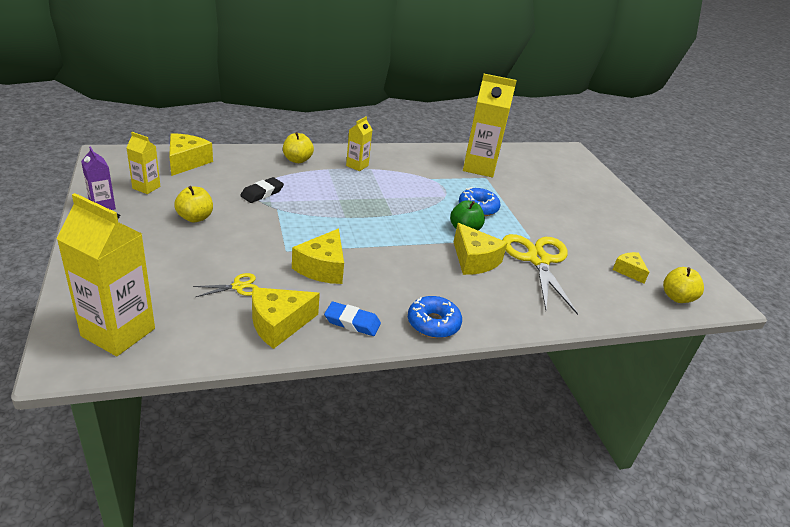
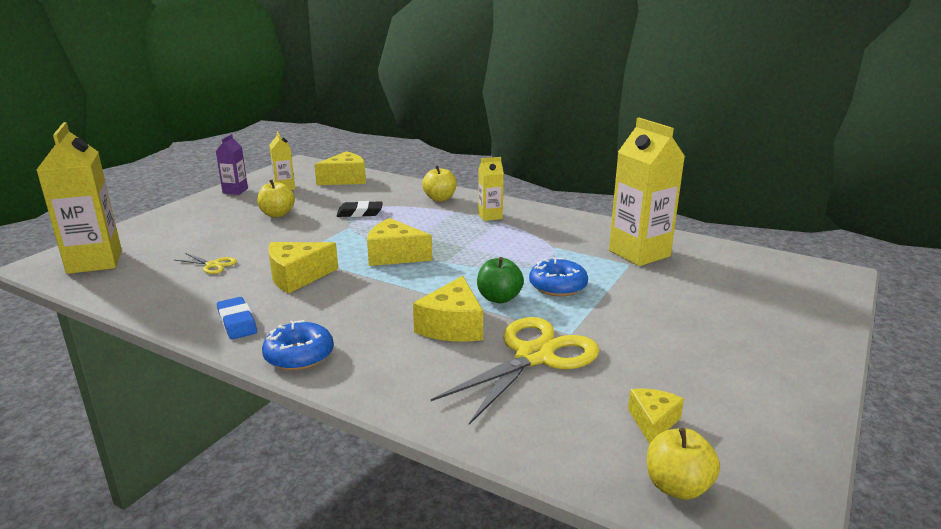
camera: 50 degrees right, 10 degrees down
(278, 324) = (186, 299): yellow cheese -> yellow cheese (394, 255)

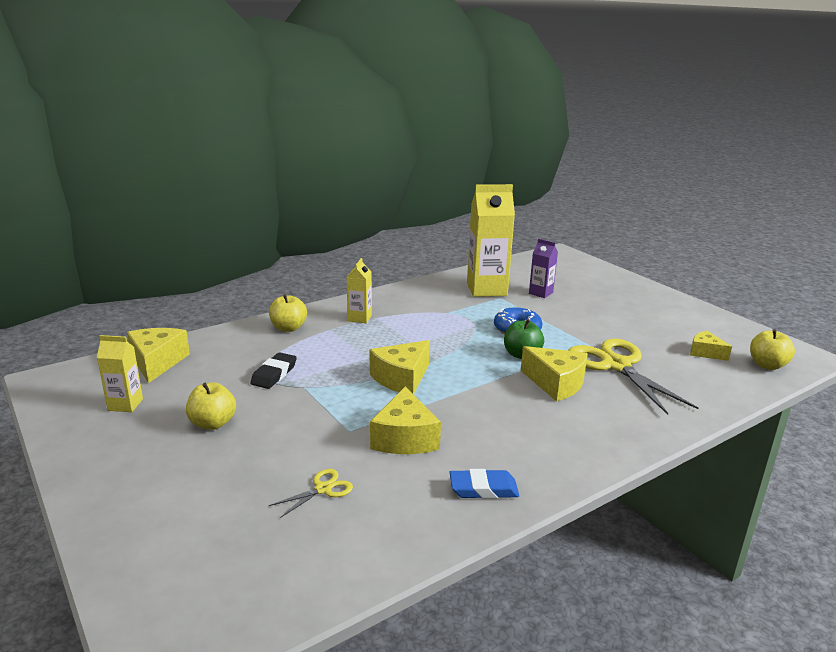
camera: 65 degrees left, 0 degrees up
(94, 262) = (210, 595): yellow carton -> none
(235, 191) = (81, 442): purple carton -> purple carton (541, 293)
(299, 355) = (568, 462): blue donut -> none

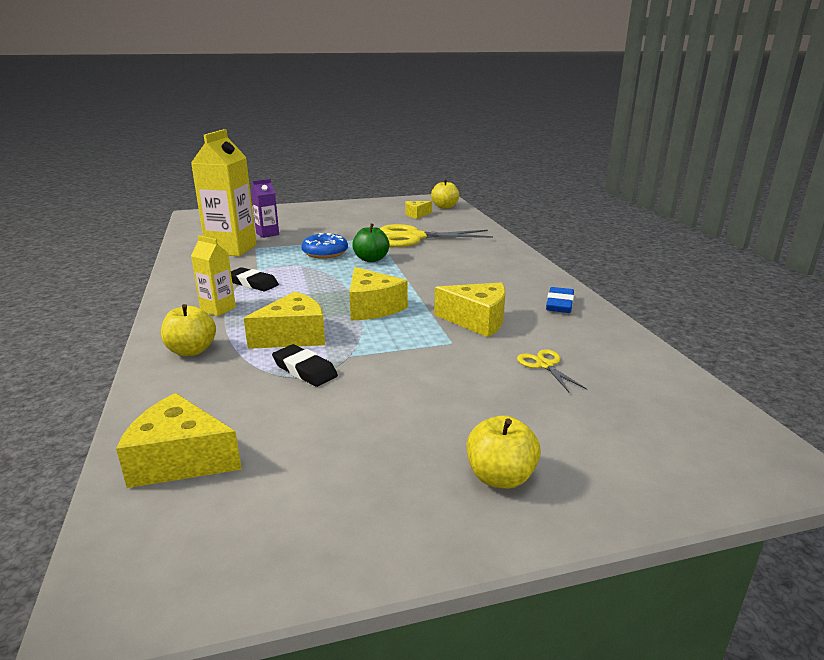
camera: 70 degrees left, 0 degrees up
(125, 405) = (293, 492): yellow carton -> none
(213, 423) = (393, 418): yellow apple -> yellow apple (500, 477)
(418, 317) = (253, 283): none -> black eraser
(556, 383) = (426, 258): yellow cheese -> yellow cheese (293, 336)

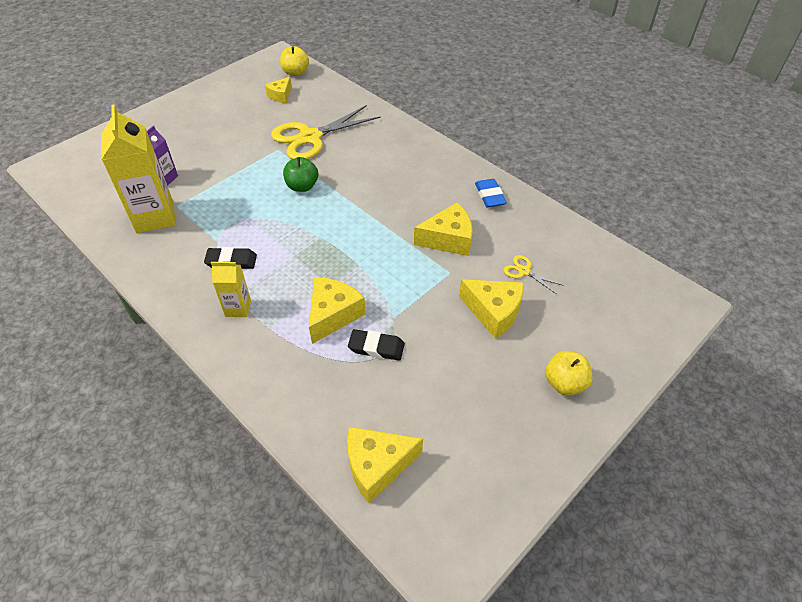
camera: 30 degrees left, 25 degrees up
(191, 351) = (271, 366): yellow apple -> none
(325, 253) = (252, 191): blue donut -> none
(372, 308) = (361, 254): yellow cheese -> yellow cheese (494, 312)

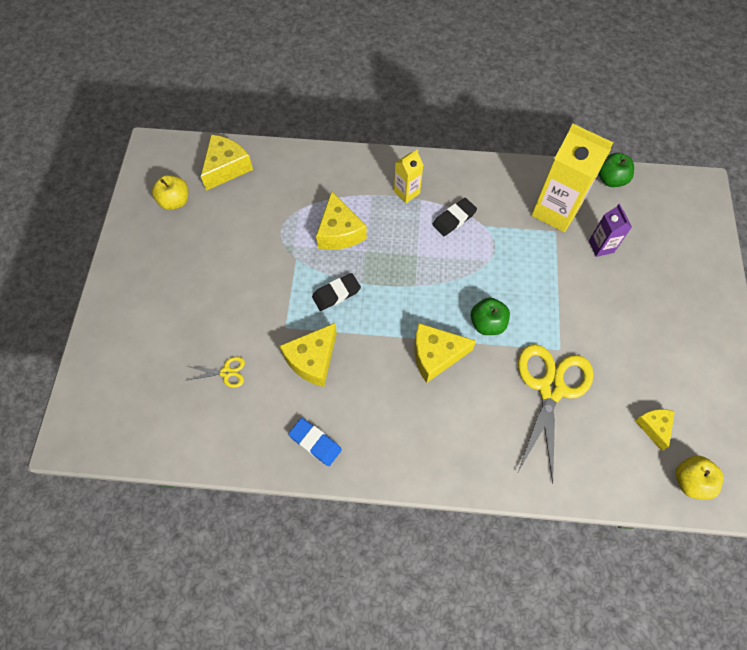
camera: 140 degrees right, 15 degrees up
(84, 210) = (610, 179): none -> green apple
(376, 347) = (288, 230): black eraser -> black eraser (336, 293)
(494, 312) = (226, 315): yellow cheese -> yellow cheese (435, 355)
(564, 383) = (140, 293): yellow apple -> yellow apple (175, 201)

